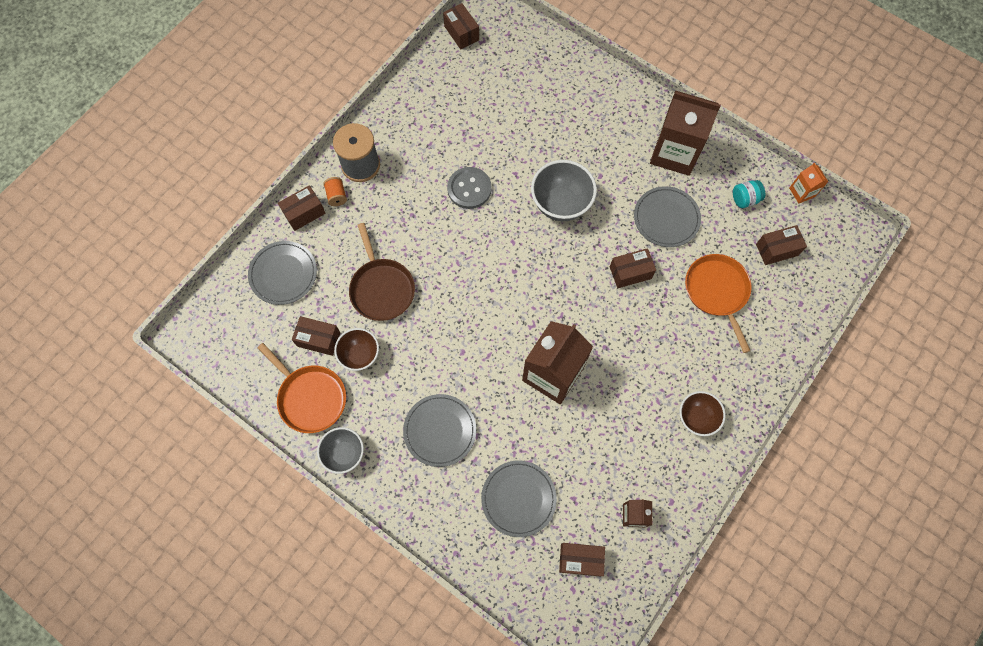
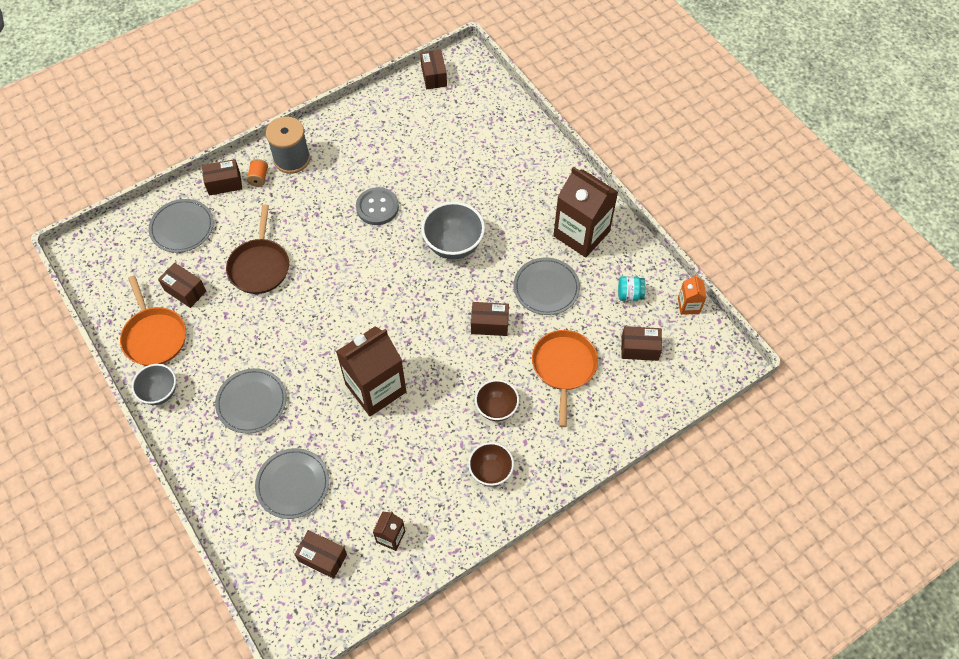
camera: 20 degrees right, 10 degrees down
(360, 355) = (214, 315): brown bowl -> brown bowl (496, 408)

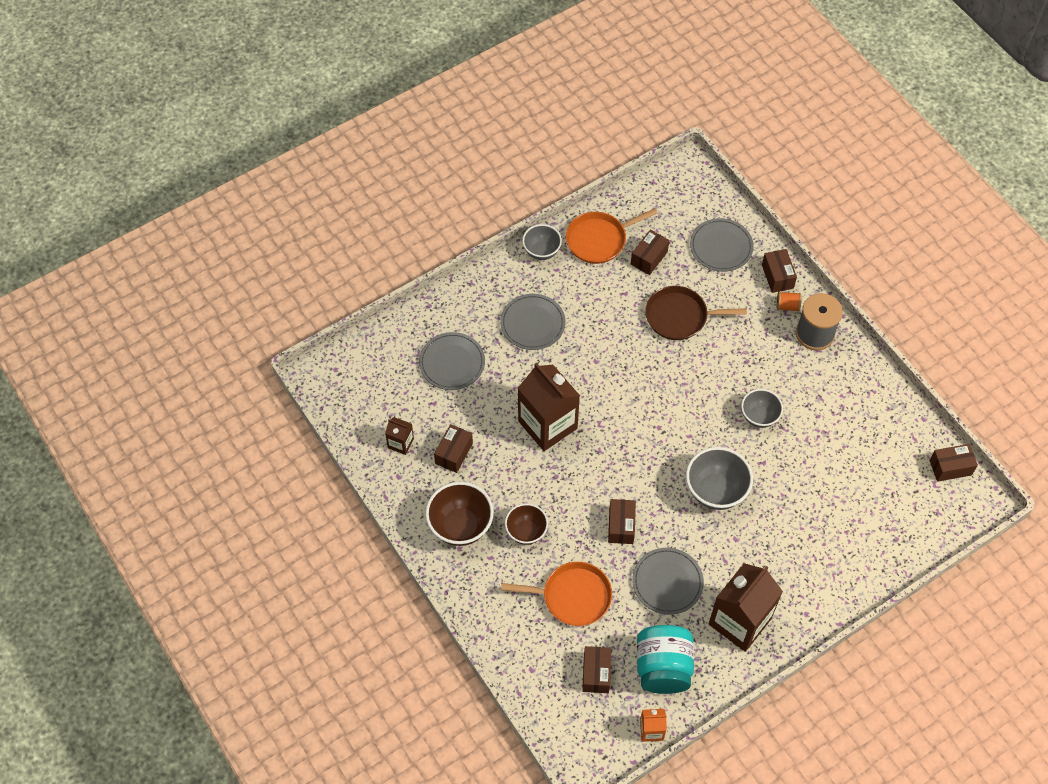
camera: 90 degrees right, 0 degrees up
(322, 557) = (384, 391): brown box -> brown box (454, 453)
(377, 207) = (759, 417): grey button -> grey bowl
(490, 472) = (460, 526): brown bowl -> brown bowl, size x1.55
(629, 294) = (663, 668): turquoise jar -> turquoise jar, size x2.09

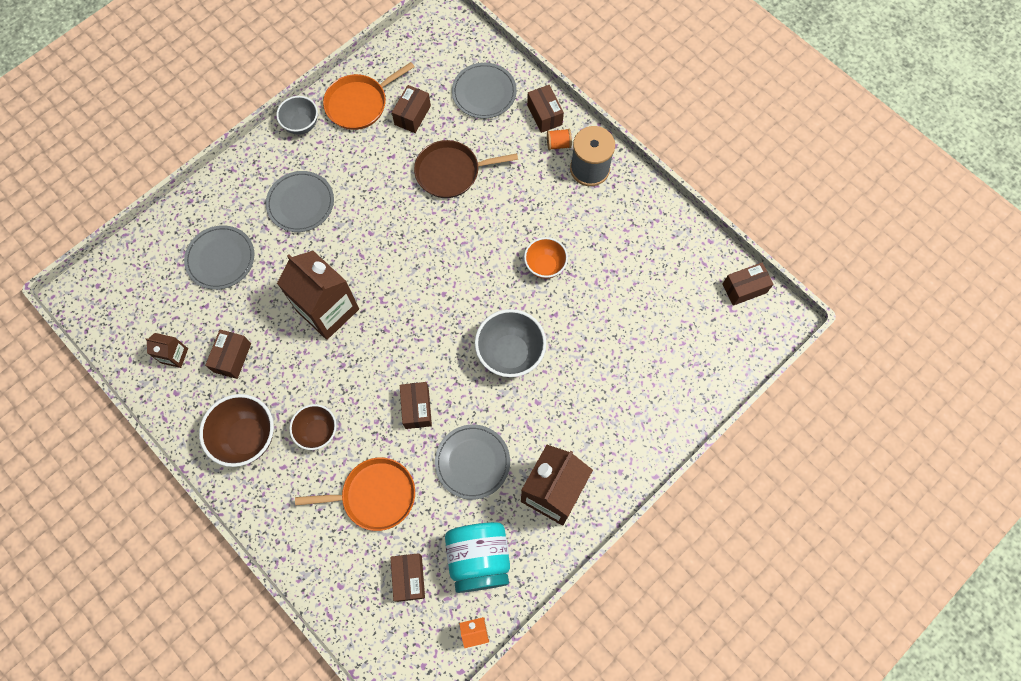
camera: 10 degrees left, 10 degrees up
(759, 417) = (545, 266): grey bowl -> orange bowl

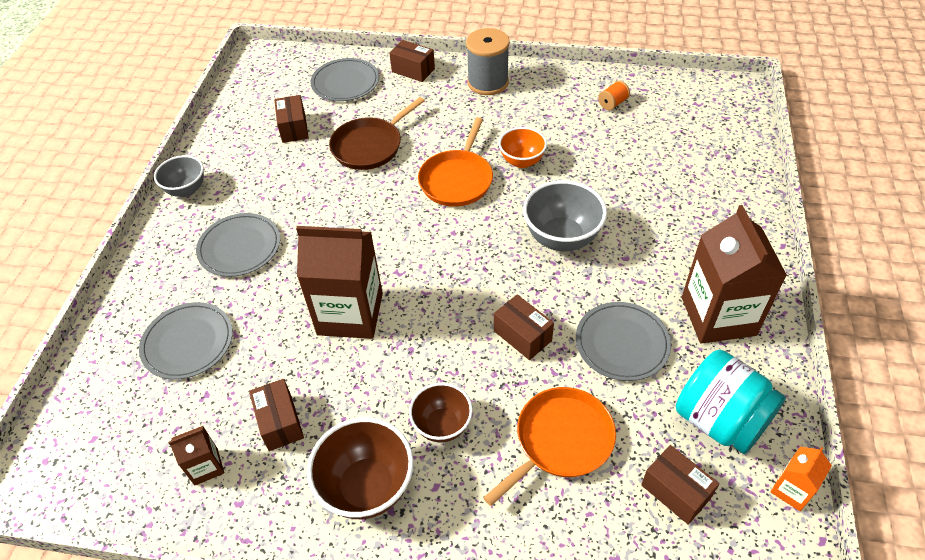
camera: 35 degrees left, 20 degrees down
(359, 103) = (233, 146): orange pan -> orange pan (457, 179)
(558, 144) = (445, 81): orange spool -> orange spool (612, 103)
(744, 288) = (691, 87): brown box -> none

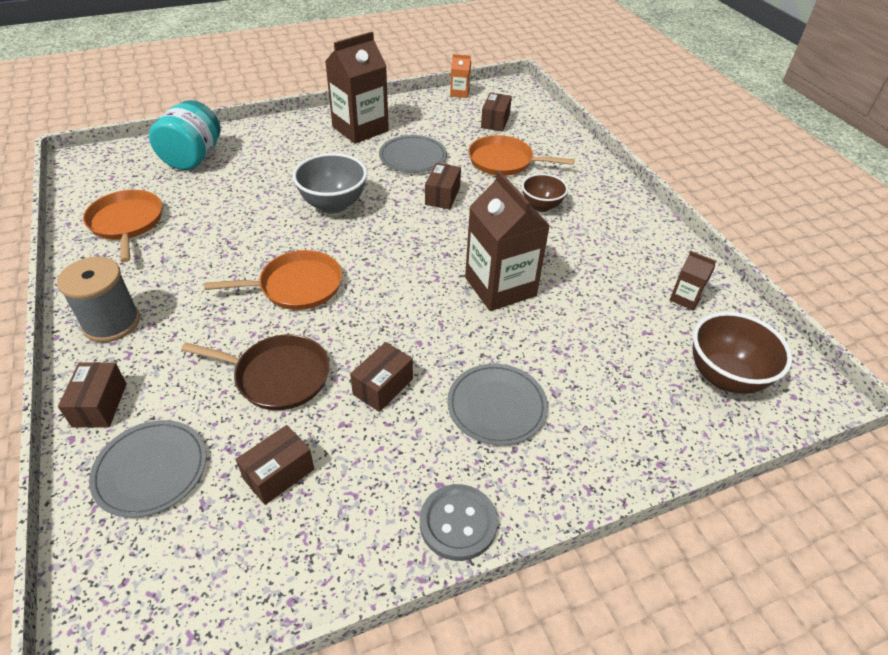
camera: 125 degrees left, 5 degrees down
(186, 190) = (458, 523): grey bowl -> grey button
(188, 342) = (621, 375): grey plate -> none
(280, 422) = (618, 278): brown box -> brown box (383, 386)
(367, 487) = (611, 220): brown bowl -> brown bowl (725, 377)
(522, 161) = (246, 253): orange bowl -> none
(612, 103) = (127, 223): orange spool -> orange pan
(719, 420) = (438, 116): turquoise jar -> turquoise jar (193, 158)

